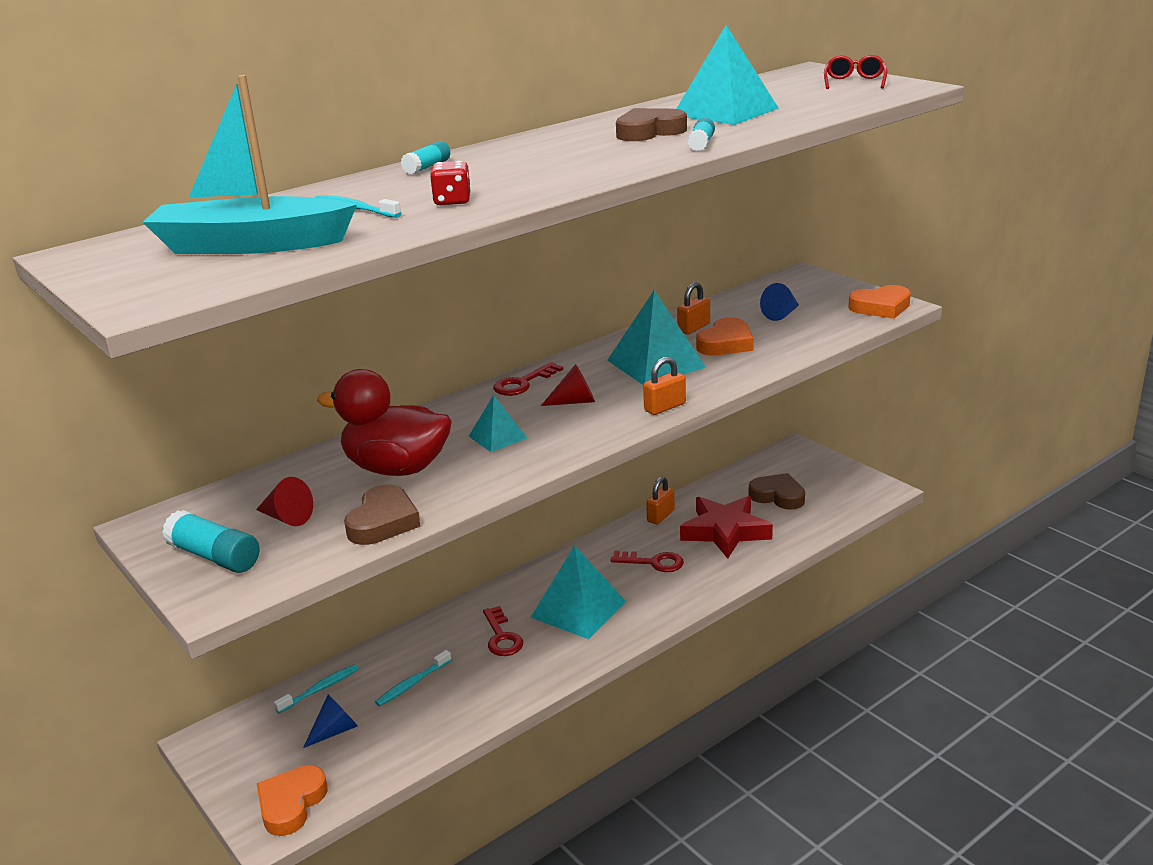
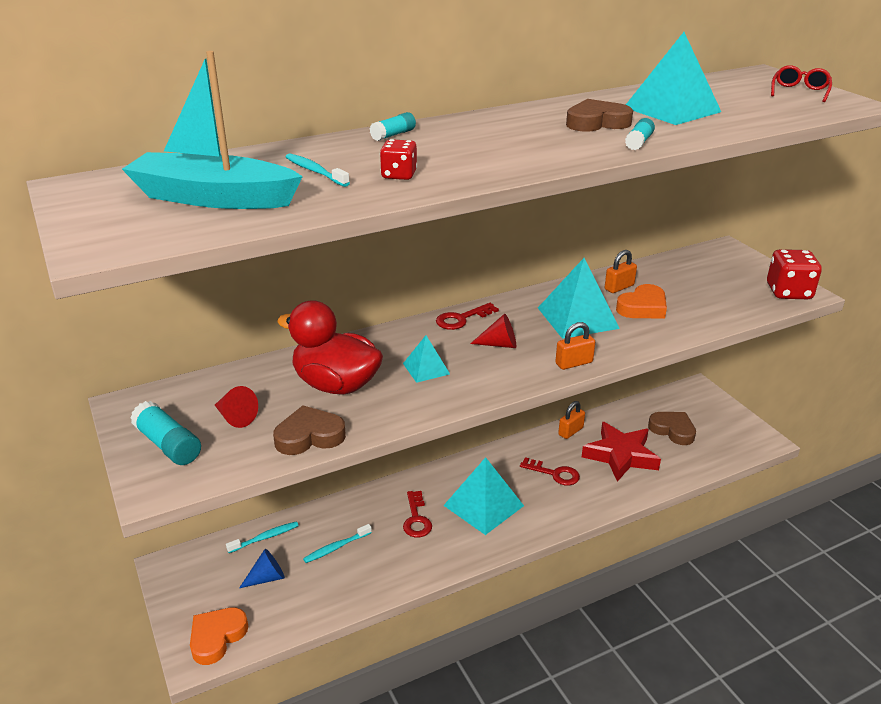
camera: 10 degrees right, 5 degrees up
(383, 522) = (309, 436): brown heart -> brown heart turned 135 degrees counterclockwise
(781, 314) = (698, 286): blue cone -> none
(881, 307) = (788, 292): orange heart -> red dice

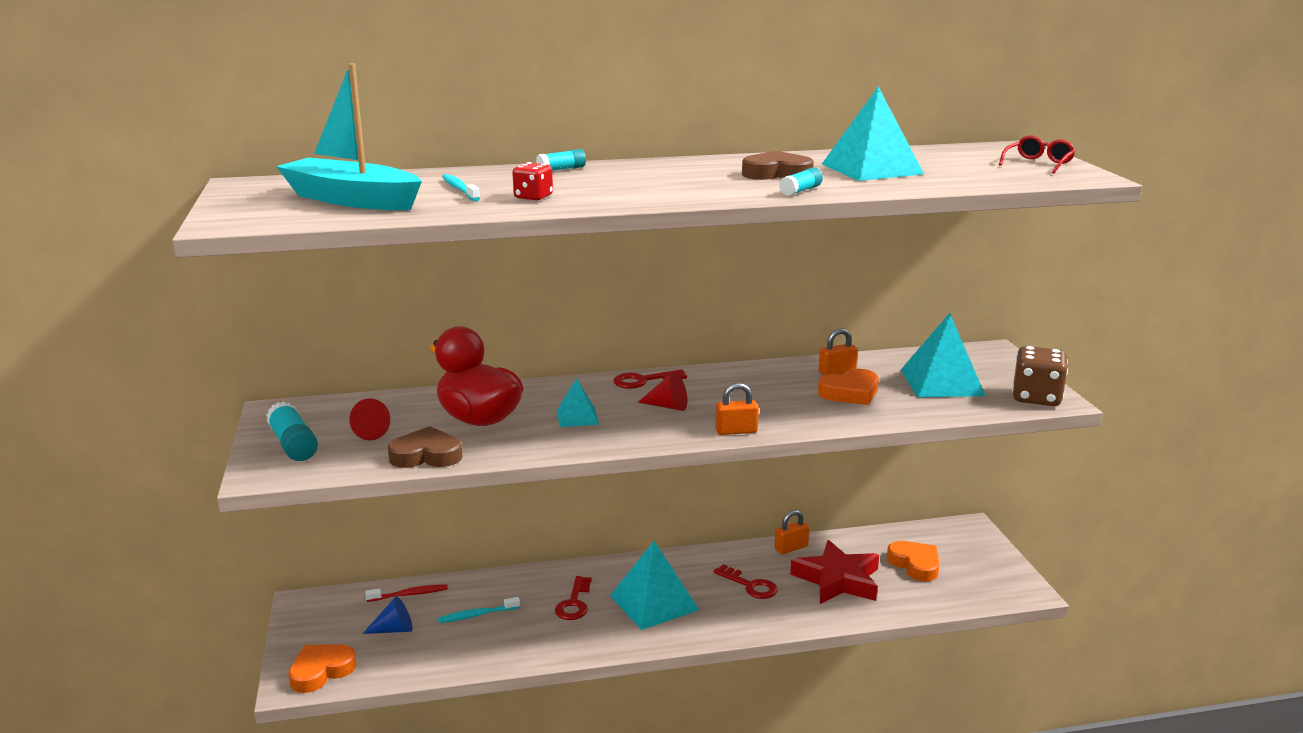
camera: 15 degrees right, 10 degrees down
(265, 538) = (409, 594): turquoise toothbrush -> red toothbrush
(577, 318) = (769, 393): turquoise pyramid -> turquoise pyramid (942, 382)
(672, 430) = (915, 564): brown heart -> orange heart
(788, 292) = (1036, 398): red dice -> brown dice

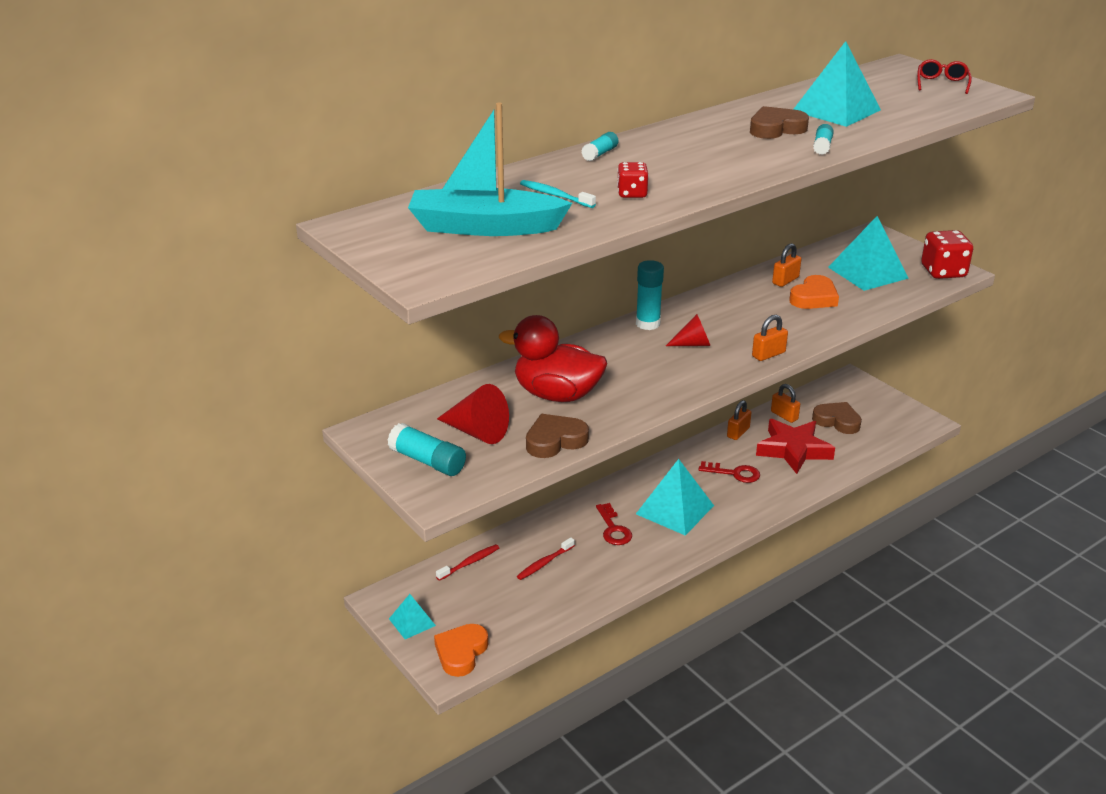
camera: 25 degrees left, 10 degrees up
(367, 432) = (477, 432): red cone -> red cone, size x1.52
(394, 629) = (487, 597): blue cone -> none
(477, 615) = (544, 563): turquoise toothbrush -> red toothbrush
(577, 417) = (634, 372): turquoise pyramid -> turquoise pyramid (412, 622)
(643, 381) = (648, 324): red key -> turquoise glue stick
(858, 544) = (784, 415): none -> orange padlock
(915, 564) = (837, 421): orange heart -> brown heart
(1036, 398) = (943, 272): brown dice -> red dice

